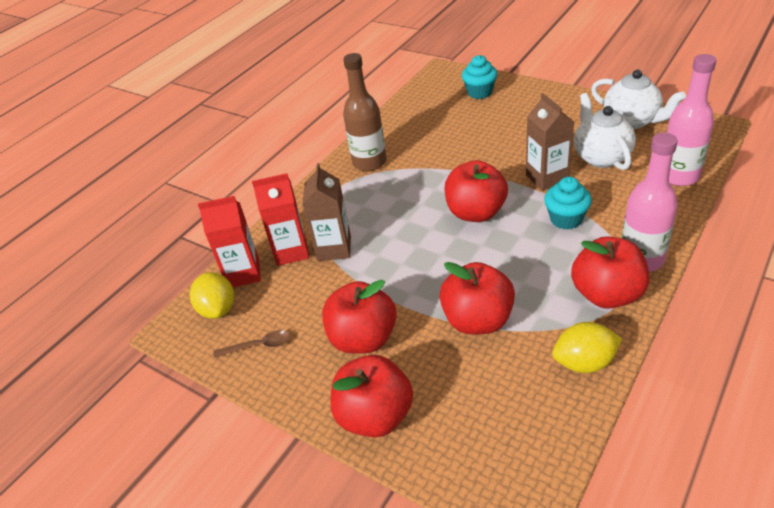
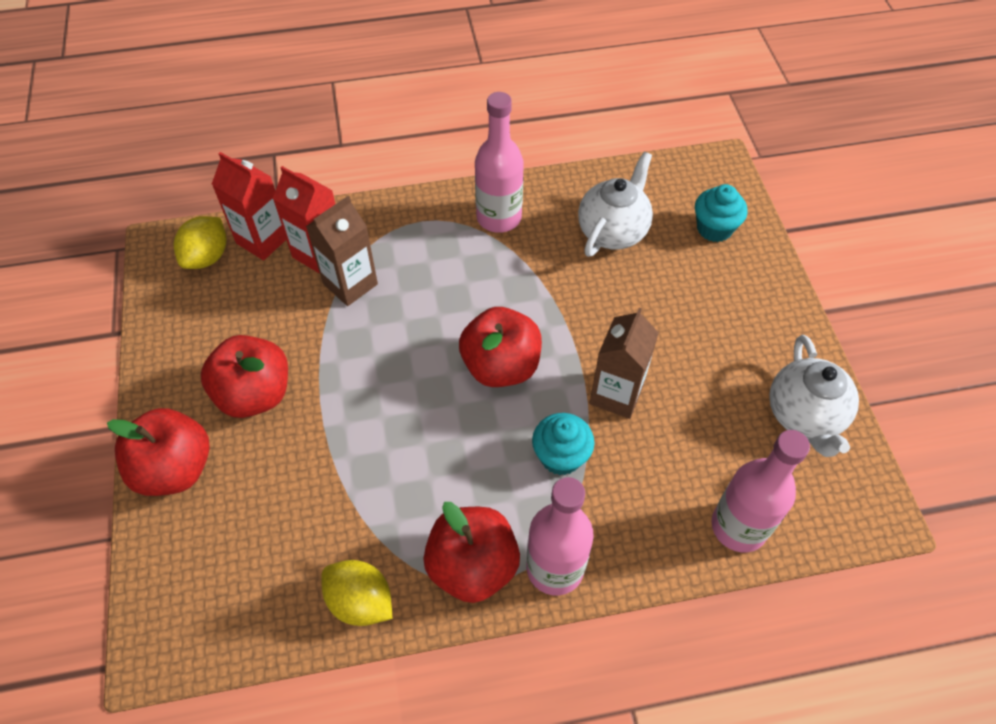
camera: 40 degrees right, 15 degrees up
(258, 346) = (188, 321): brown spoon -> none
(369, 162) = (499, 217): brown bottle -> pink bottle
(477, 320) = (347, 472): red apple -> none
(601, 157) = (702, 425): white teapot -> white teapot (613, 231)

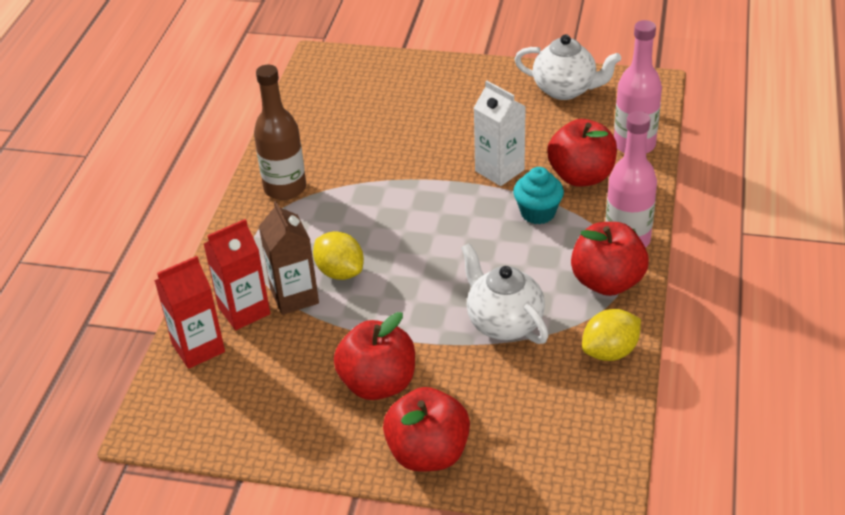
camera: 65 degrees left, 15 degrees down
(207, 257) = (190, 394): yellow lemon -> yellow lemon (340, 272)
(499, 217) = (285, 188): pink bottle -> brown bottle
(501, 366) = (438, 224): red apple -> red apple (581, 176)
(613, 231) = (345, 130): white teapot -> white teapot (504, 323)
(616, 394) = (499, 170): brown carton -> white carton
(714, 228) = (379, 79): turquoise cupcake -> none

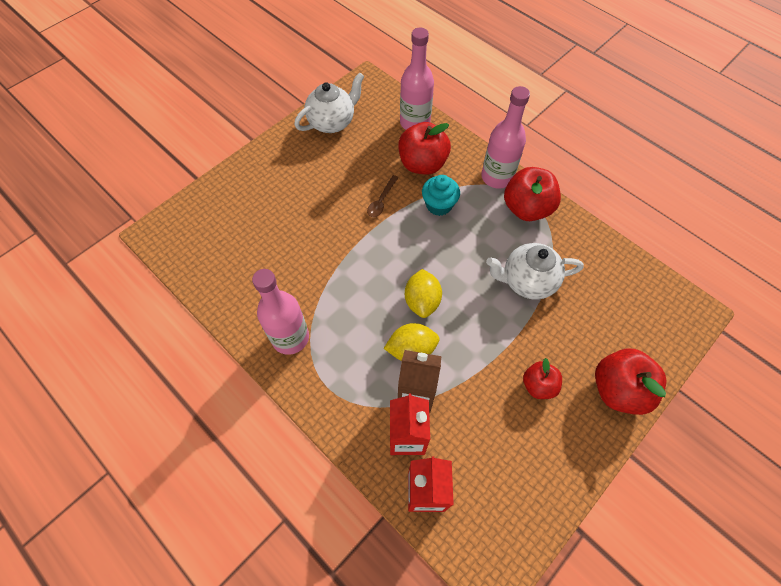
camera: 60 degrees left, 20 degrees up
(285, 188) = (290, 337): brown bottle -> pink bottle
(378, 383) = (538, 385): red apple -> red apple, size x0.59
(499, 170) = (381, 201): white carton -> brown spoon
(610, 351) = (586, 242): yellow lemon -> yellow lemon (422, 301)

